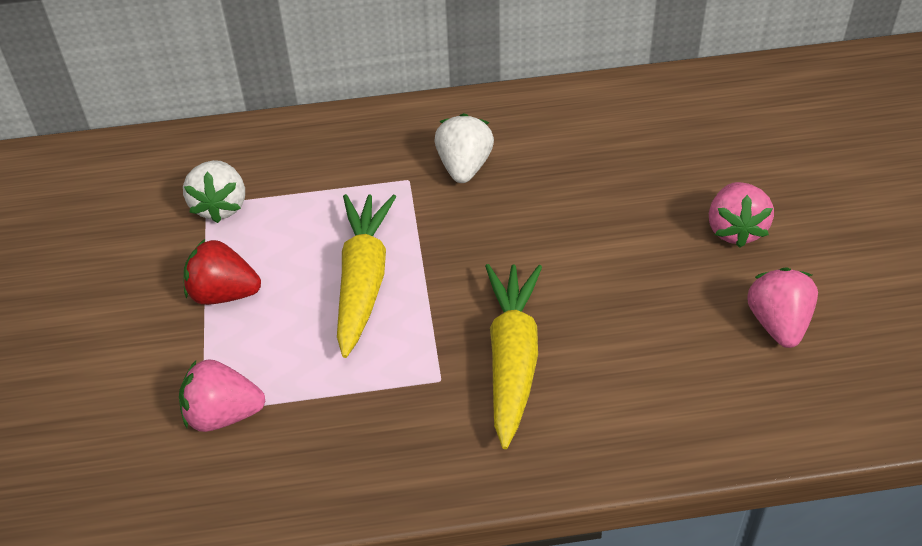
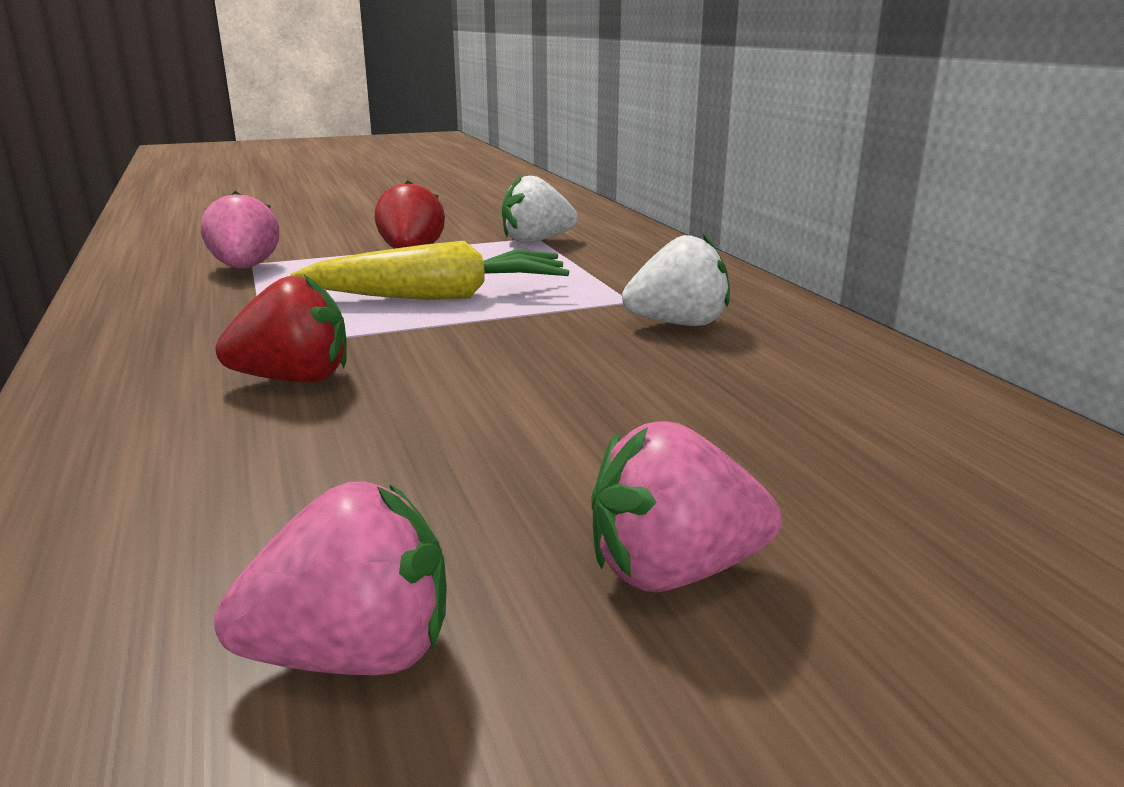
camera: 75 degrees right, 25 degrees down
(512, 358) = (294, 379): yellow carrot -> red strawberry

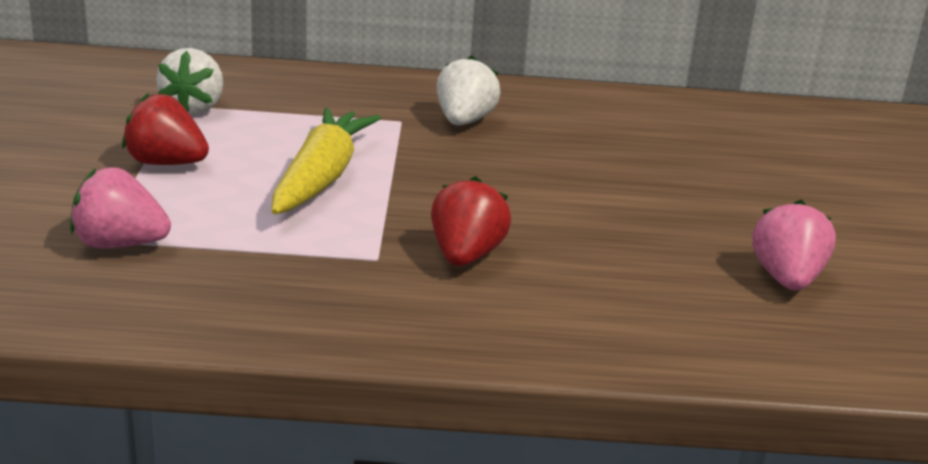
camera: 70 degrees left, 5 degrees up
(674, 571) = (752, 205): pink strawberry -> none

